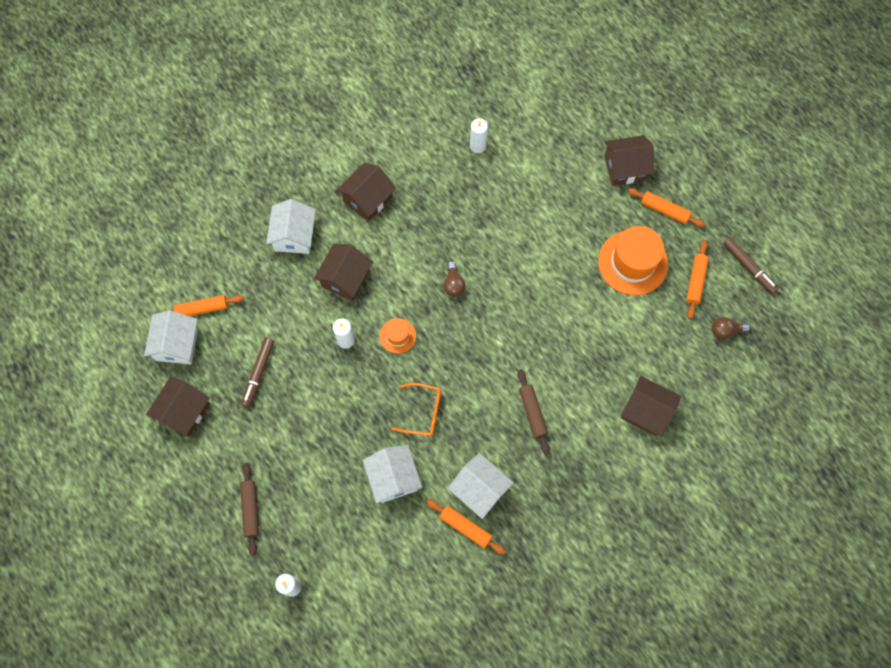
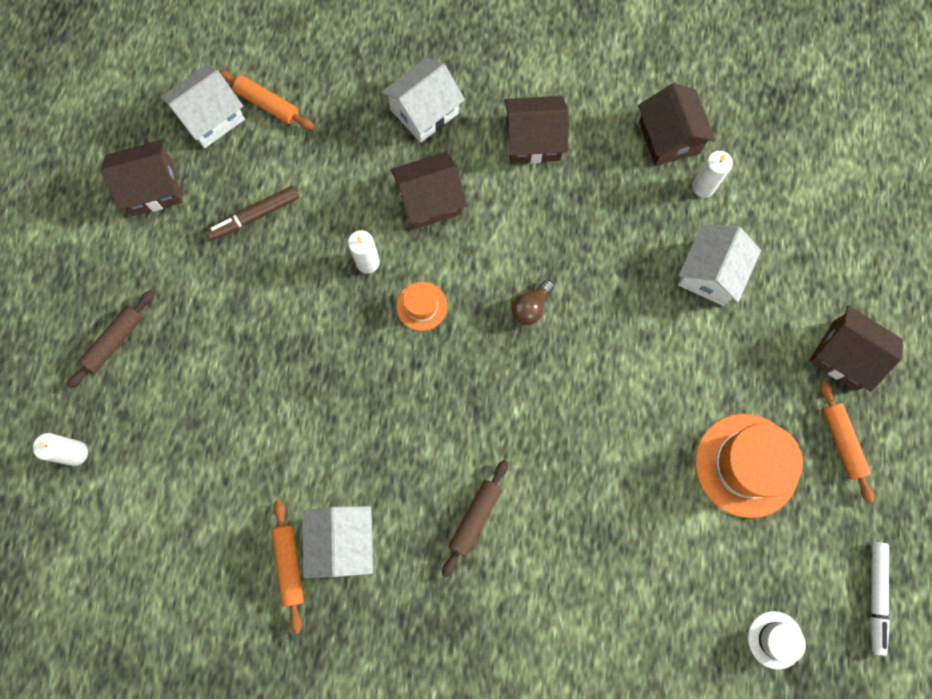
camera: 45 degrees right, 5 degrees up
(393, 478) = (273, 444): white house -> white house (710, 273)
(422, 412) = (367, 406): orange glasses -> none
(646, 411) = (595, 637): brown house -> brown house (669, 137)
(696, 281) = (797, 553): orange rolling pin -> none
(725, 331) = (775, 640): brown light bulb -> white hat
(748, 267) = (876, 597): brown marker -> white marker

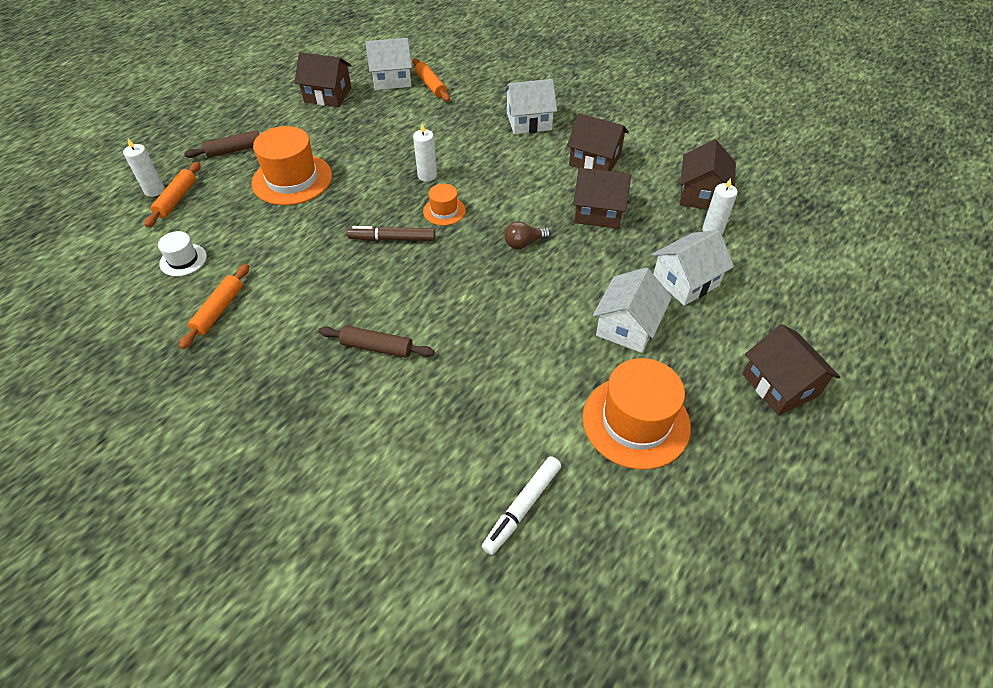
camera: 30 degrees right, 25 degrees down
(221, 350) = (292, 179): none -> orange hat
(254, 216) = (375, 128): brown marker -> brown marker (392, 239)
(342, 541) = (268, 314): white house -> white house (627, 326)
(430, 200) = (496, 162): brown house -> brown house (598, 212)
(475, 518) = (377, 347): brown rolling pin -> brown rolling pin turned 45 degrees clockwise
(775, 640) = (575, 579): white hat -> white hat (183, 260)
(841, 442) = (741, 448): orange rolling pin -> orange rolling pin (176, 199)
(876, 597) = (708, 599): white marker -> white marker (522, 507)

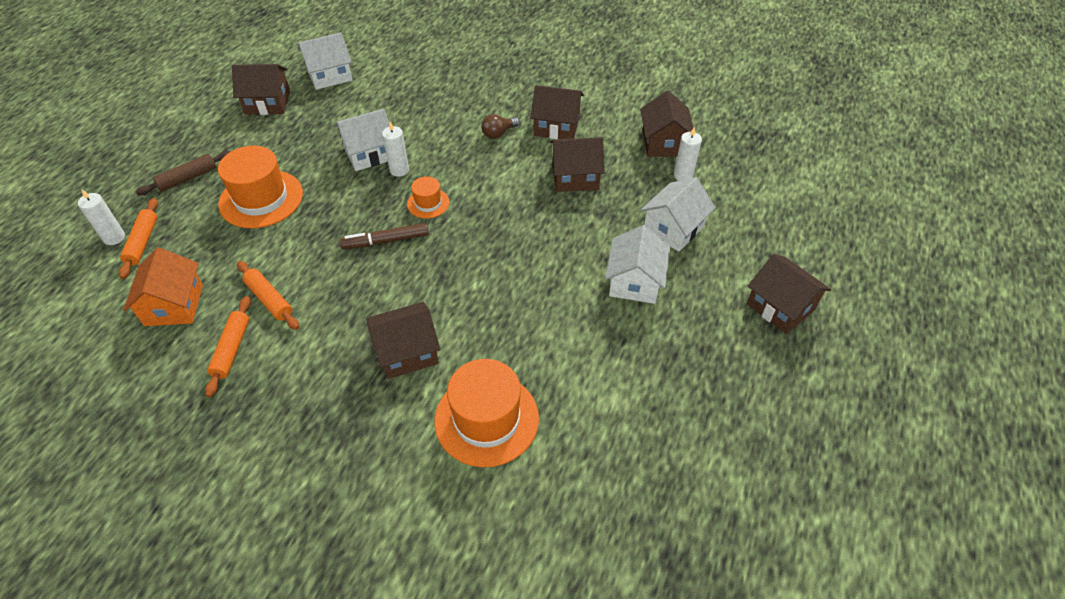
camera: 15 degrees left, 0 degrees up
(183, 260) = (174, 305): white hat -> orange house
(377, 347) = (407, 352): brown rolling pin -> brown house
(431, 85) = (372, 76): orange rolling pin -> orange rolling pin (269, 299)
(522, 507) = (592, 470): white marker -> none
(524, 243) = (515, 221): brown light bulb -> brown light bulb (498, 133)
(529, 121) = (482, 98): white house -> white house (369, 153)
(636, 421) = (668, 368): orange hat -> orange hat (486, 419)

